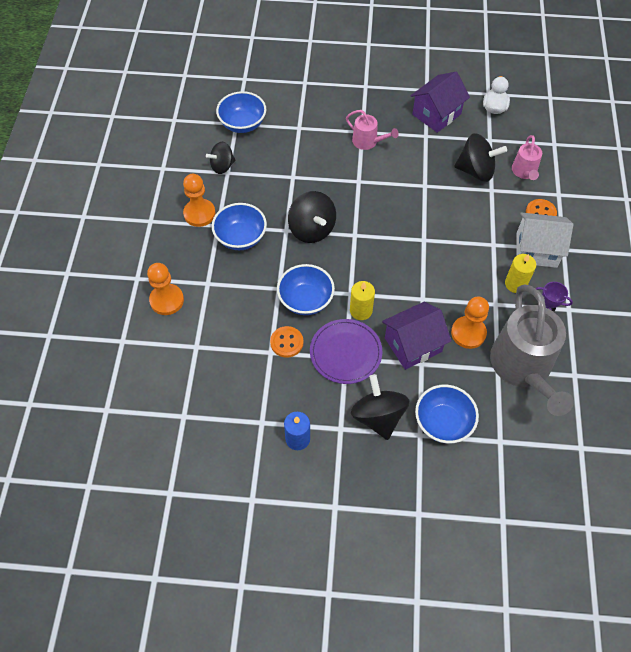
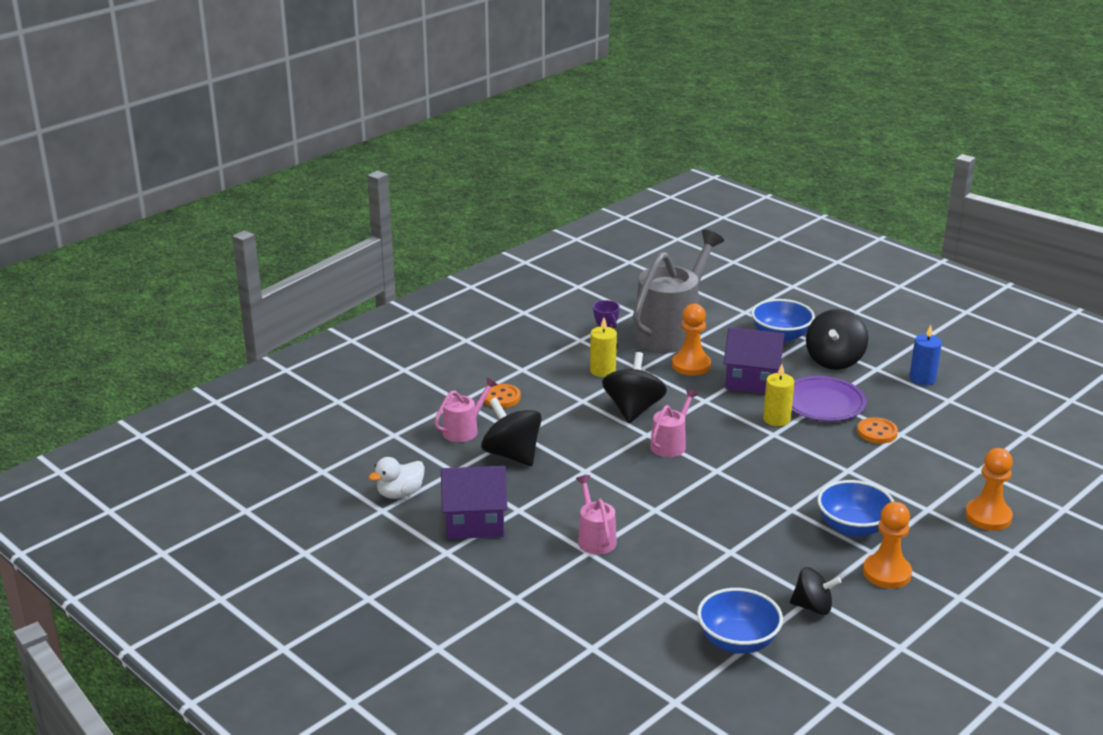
camera: 140 degrees left, 30 degrees down
(305, 300) = (826, 449): blue bowl -> none
(312, 229) = (760, 496): black spinning top -> black spinning top (633, 409)
(401, 239) = (670, 444): none -> pink watering can
(536, 250) = (548, 379): white house -> none

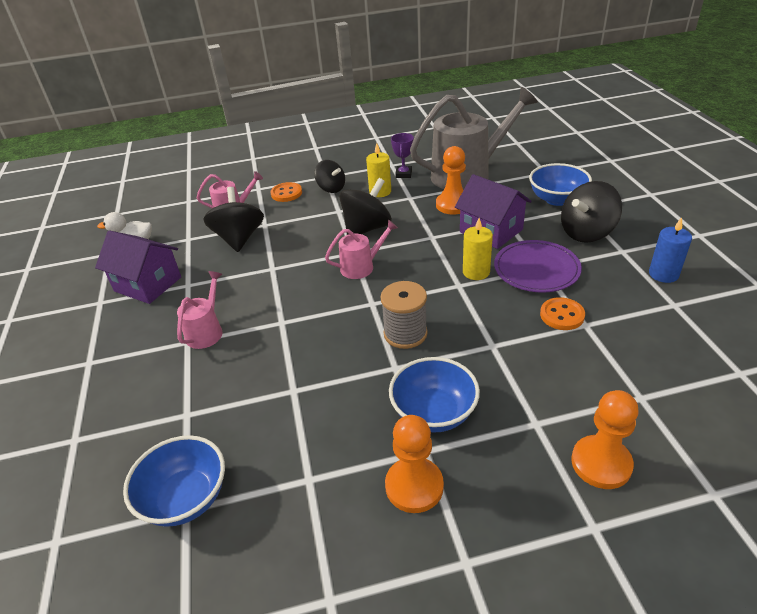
camera: 35 degrees right, 10 degrees up
(771, 483) = (405, 333): none -> grey spool
(813, 607) = (297, 492): black spinning top -> black spinning top (331, 188)

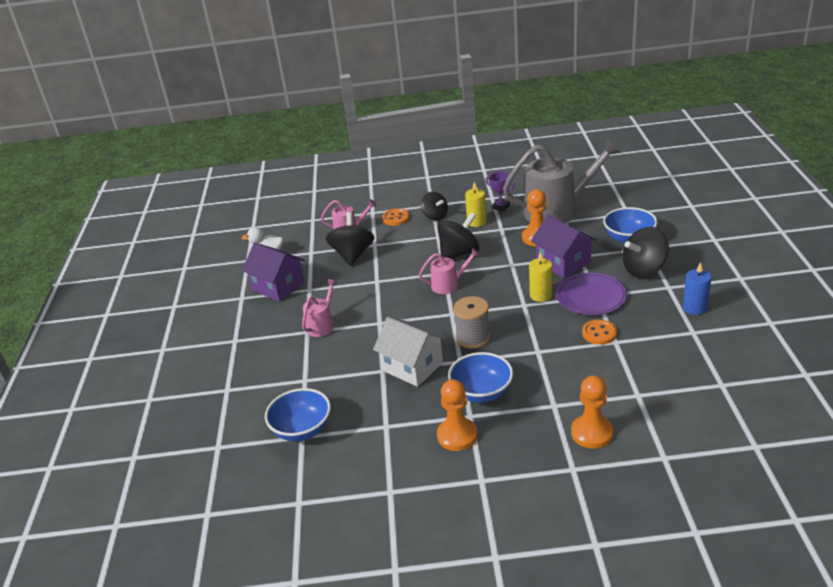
camera: 10 degrees right, 5 degrees down
(333, 381) = (412, 366): none -> white house
(403, 174) = (501, 207): purple trophy -> purple trophy turned 75 degrees counterclockwise

